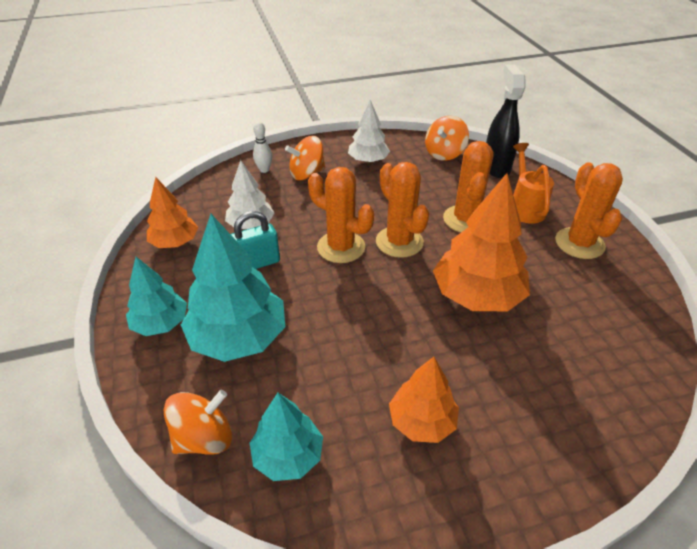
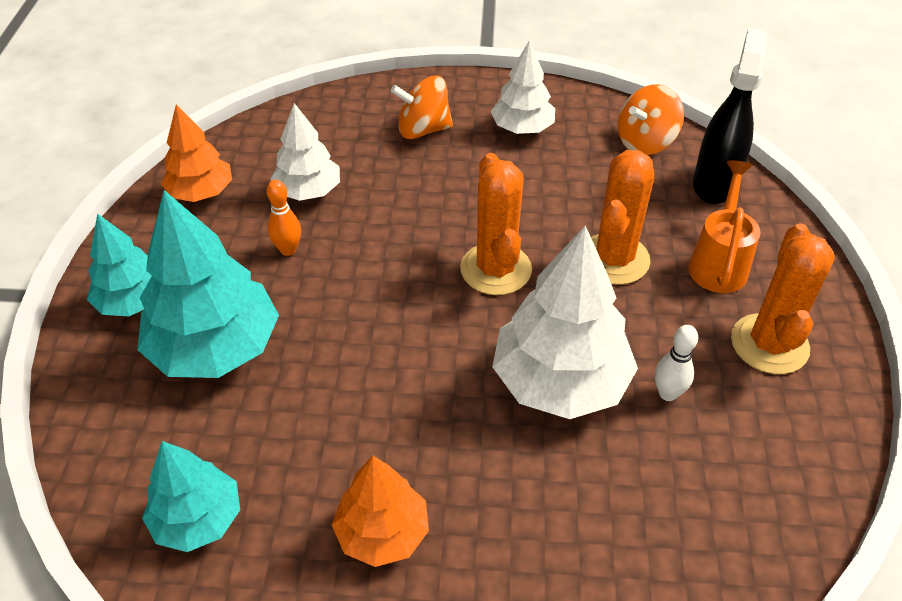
camera: 20 degrees right, 5 degrees up
(204, 438) = (115, 464): orange spinning top -> none
(257, 263) = (288, 250): turquoise padlock -> orange bowling pin
(264, 170) = (367, 110): white bowling pin -> white bowling pin (668, 393)
(341, 247) = (410, 256): orange cactus -> none
(477, 295) = (560, 381): orange tree -> white tree

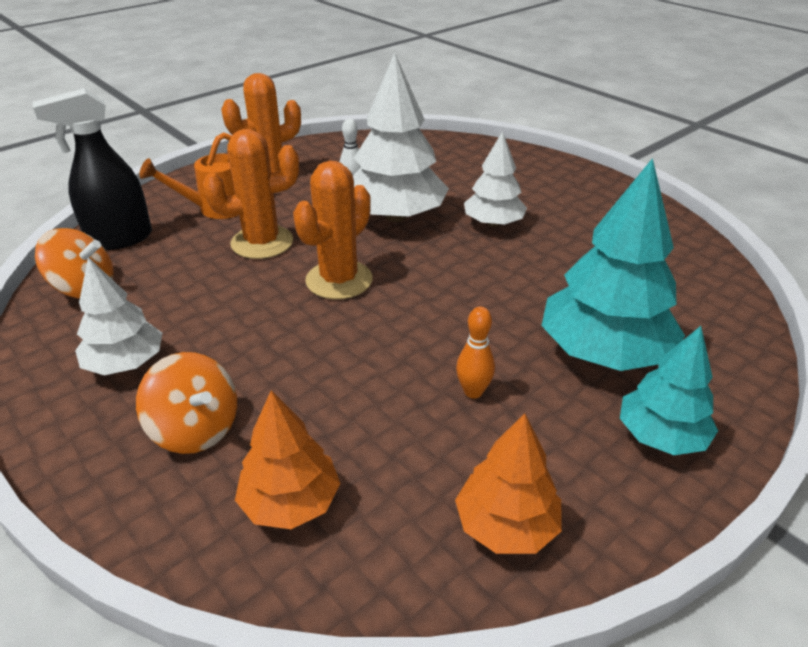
camera: 135 degrees left, 10 degrees down
(198, 519) = (677, 271): turquoise tree -> none
(308, 191) = (392, 440): white tree -> white tree (493, 223)
(382, 532) = (569, 218): orange tree -> orange tree (291, 502)

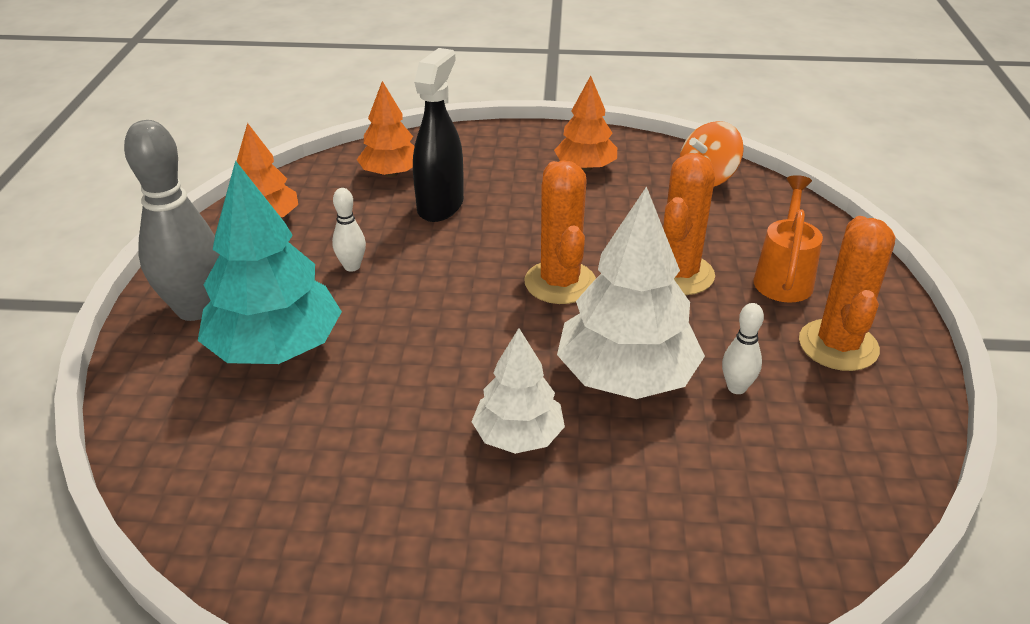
camera: 135 degrees right, 0 degrees up
(119, 239) = (776, 212): black spray bottle -> black spray bottle (440, 206)
(125, 363) = (585, 167): white tree -> orange tree
(196, 429) = (487, 169): orange spinning top -> none
(473, 392) = (352, 266): orange bowling pin -> white bowling pin
(660, 436) = (195, 309): turquoise tree -> grey bowling pin

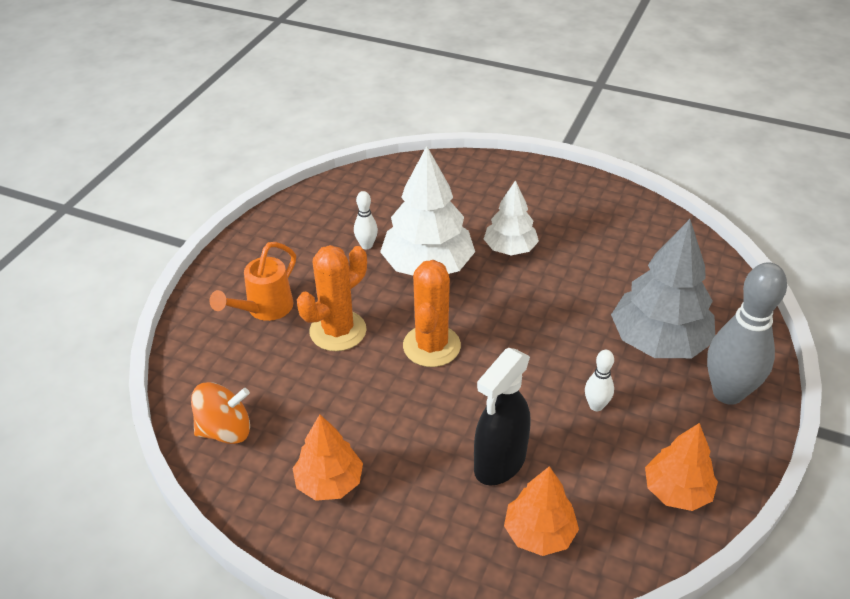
camera: 160 degrees left, 5 degrees up
(276, 348) = (658, 341): turquoise tree -> grey tree
(838, 345) = (281, 254): orange cactus -> none

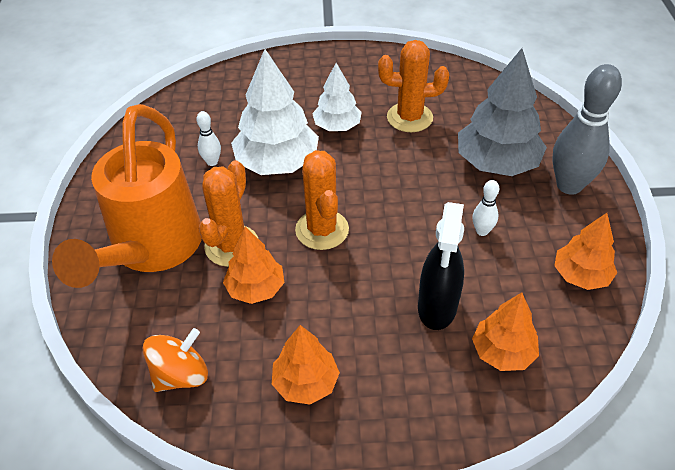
camera: 25 degrees left, 5 degrees up
(264, 310) = (151, 251): orange watering can -> orange watering can, size x2.04
(336, 378) = (255, 288): none -> orange tree
(592, 263) = (409, 118): none -> orange cactus

